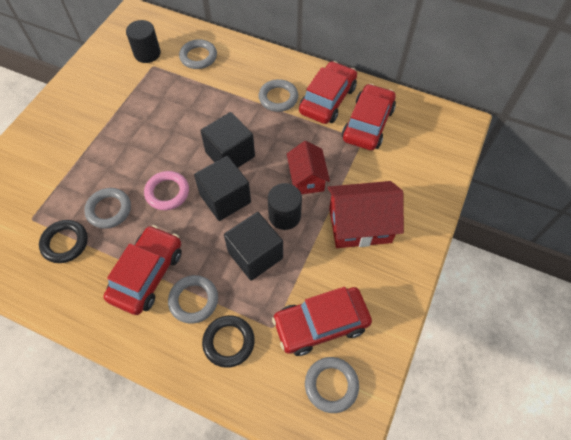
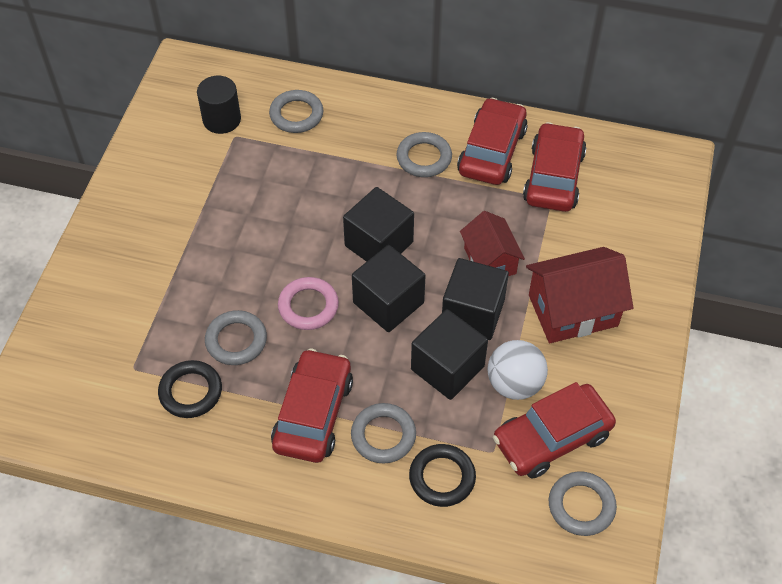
camera: 10 degrees left, 5 degrees down
(284, 216) = (472, 313): black cylinder -> black cube
(302, 276) = (514, 384): none -> white ball

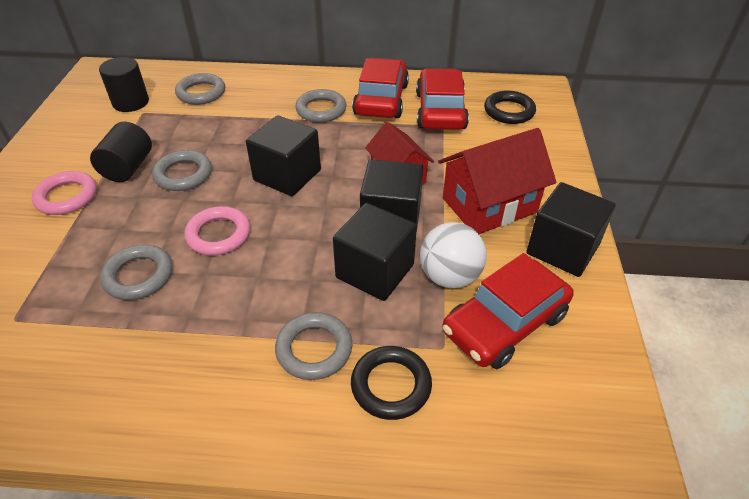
camera: 10 degrees left, 10 degrees down
(166, 240) = (67, 197): none -> pink ring
(191, 392) = (81, 335): black ring -> black ring (509, 111)
(222, 212) = (128, 168): none -> black cylinder
(313, 413) = (229, 337): red car -> none
(388, 303) = (303, 221): black cube -> black cube (562, 249)
(581, 506) = (561, 392): grey ring -> grey ring (183, 174)

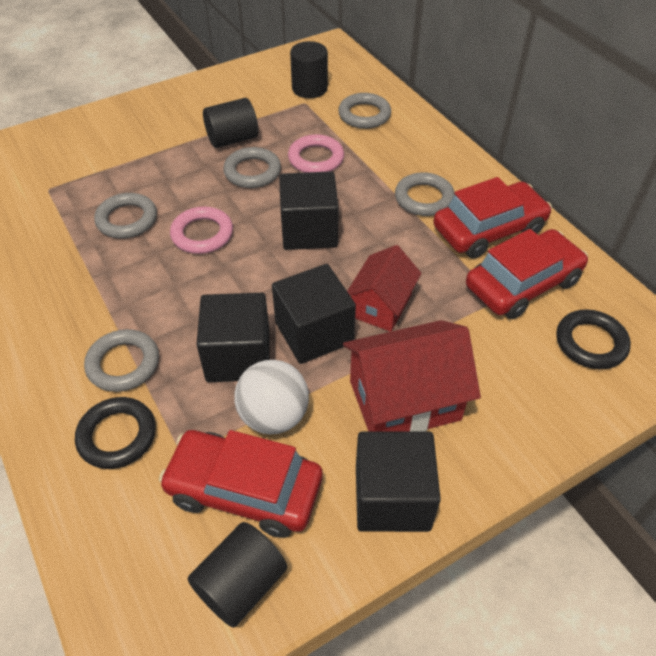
camera: 55 degrees right, 5 degrees up
(67, 197) = (175, 132): pink ring -> pink ring (316, 158)
(489, 205) = (404, 400): red house -> red house turned 45 degrees counterclockwise
(585, 361) = (241, 584): none -> black cylinder

